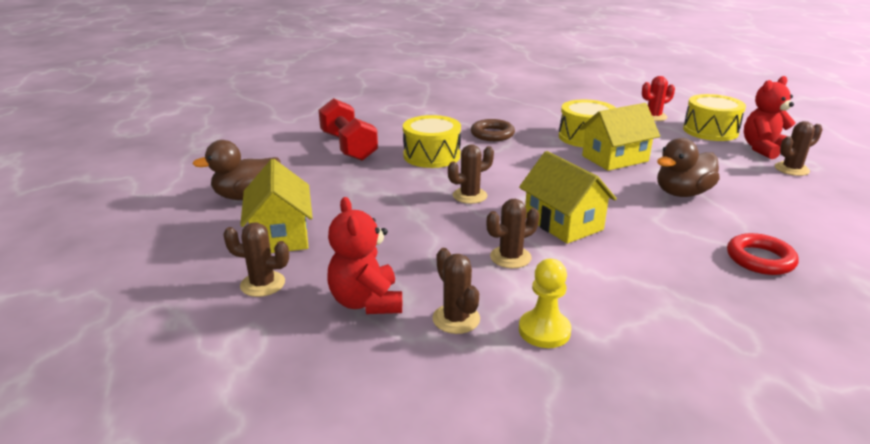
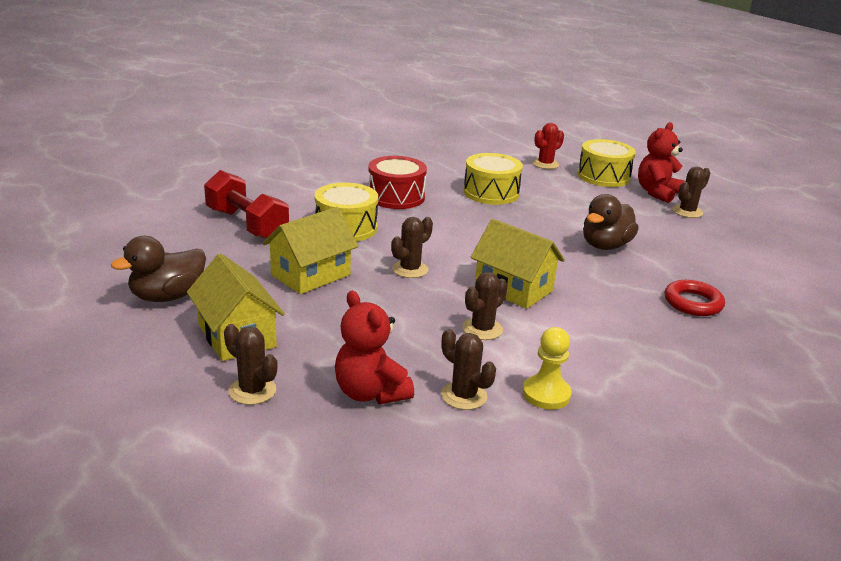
camera: 20 degrees left, 0 degrees up
(262, 284) = (252, 390): brown cactus -> brown cactus turned 45 degrees clockwise
(492, 134) = (396, 197): brown ring -> red drum
(615, 158) = (530, 214): yellow house -> yellow house (311, 275)

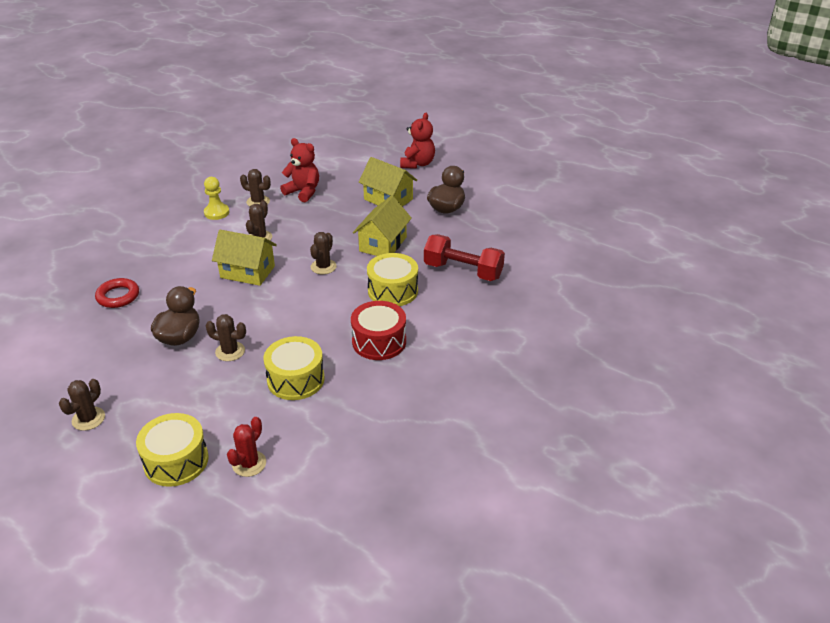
camera: 160 degrees right, 10 degrees up
(252, 390) = (357, 180): brown cactus -> brown cactus (230, 351)
(657, 193) = (115, 446): red teddy bear -> red teddy bear (417, 164)

